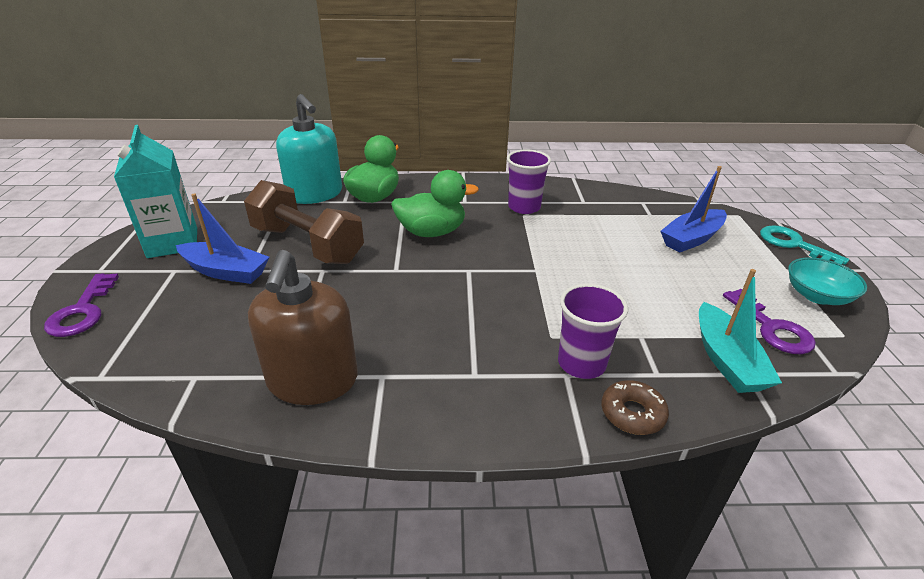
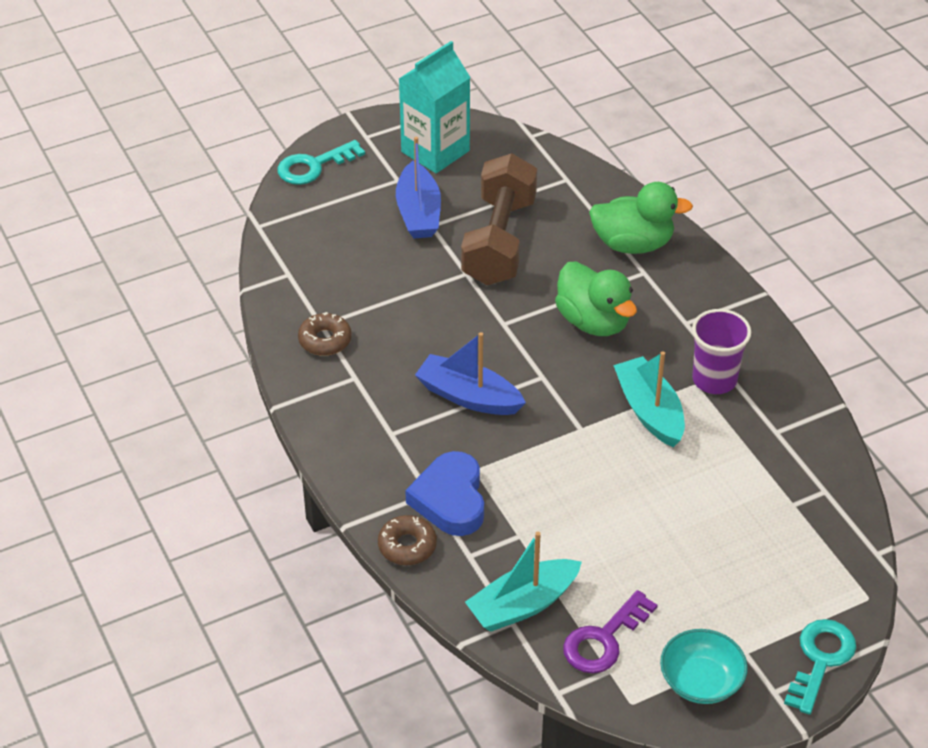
camera: 65 degrees right, 10 degrees up
(82, 311) = (313, 166): purple key -> turquoise key
(313, 380) = (325, 340): brown soap dispenser -> brown donut
(315, 194) = (601, 194): turquoise soap dispenser -> none
(537, 237) = (649, 411): none -> turquoise boat
(581, 363) = (450, 499): purple cup -> blue heart
(691, 239) = (756, 554): blue boat -> blue boat (468, 396)

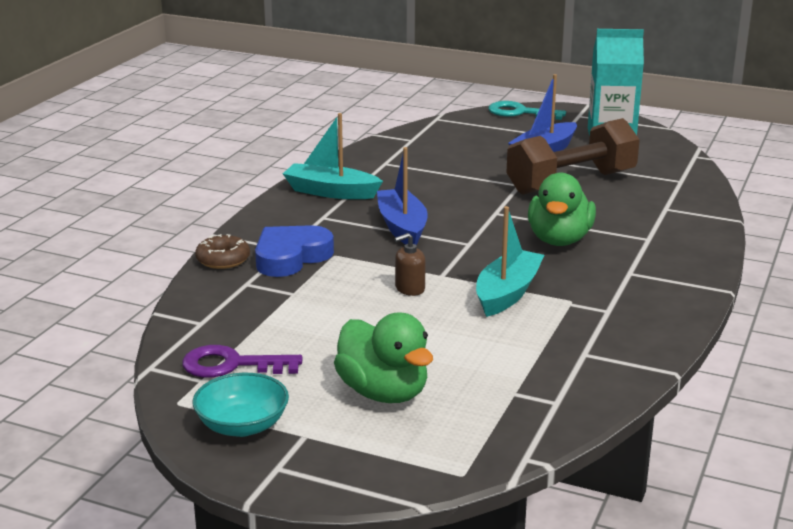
camera: 50 degrees right, 20 degrees down
(325, 340) = (372, 169): brown donut -> none
(523, 605) = (224, 320): turquoise boat -> turquoise boat (331, 192)
(584, 461) = (409, 288): none -> brown soap dispenser
(633, 244) = (668, 224): green duck -> green duck (383, 393)
(714, 379) = (591, 306): purple cup -> none
(820, 660) = (348, 477): turquoise key -> none

